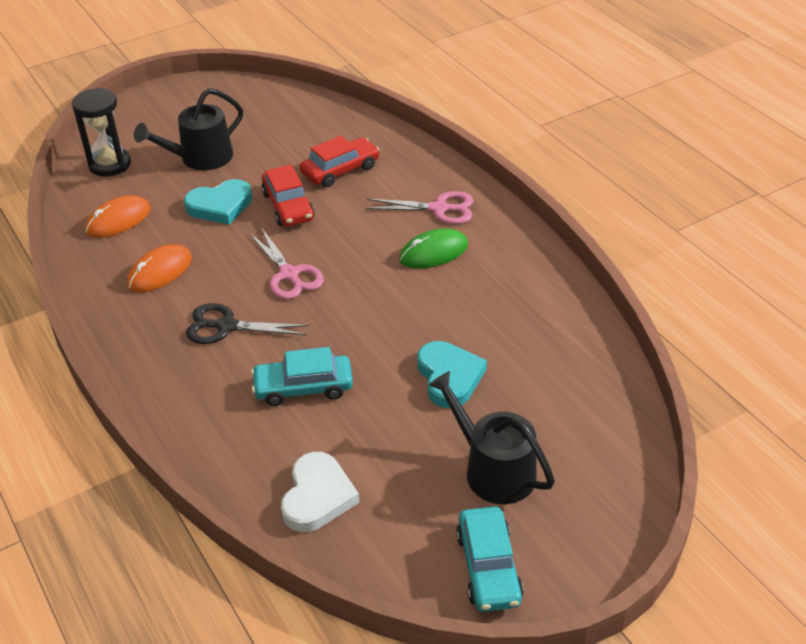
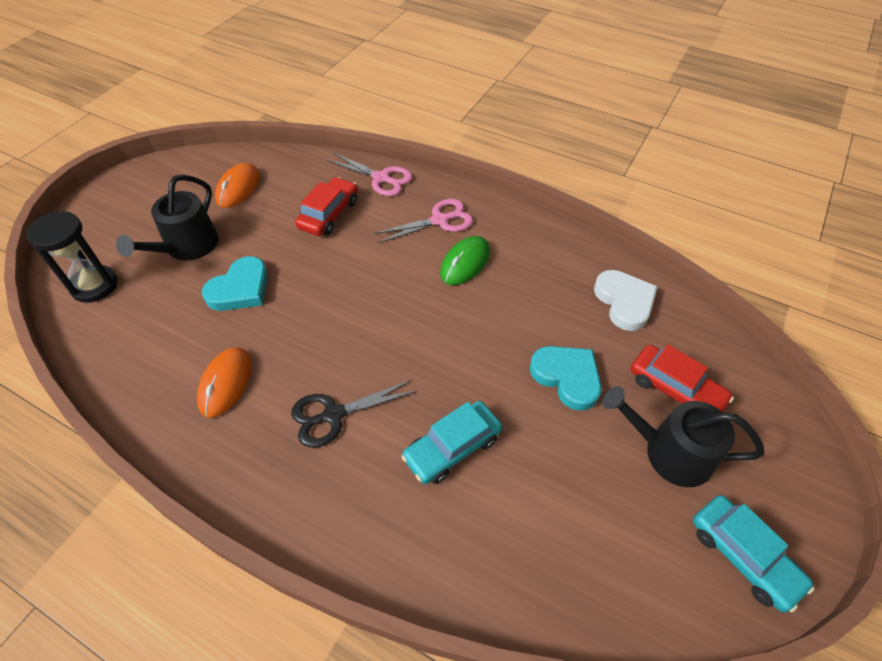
camera: 30 degrees left, 10 degrees up
(118, 220) = (143, 343): orange mouse -> orange mouse (238, 188)
(288, 206) = (306, 265): red car -> red car (675, 389)
(289, 275) = (356, 334): pink scissors -> pink scissors (381, 178)
(317, 496) = (550, 562): white heart -> white heart (624, 302)

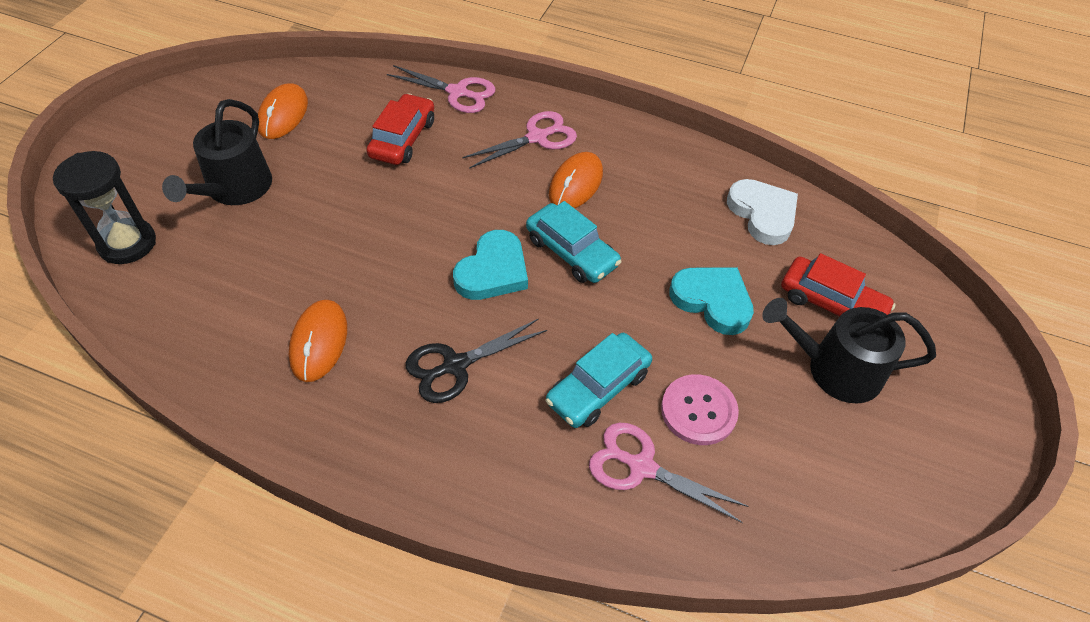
camera: 10 degrees left, 0 degrees up
(240, 289) = (312, 233): turquoise heart -> turquoise heart (493, 271)
(465, 263) = (576, 184): green mouse -> orange mouse
(477, 526) = (641, 466): none -> pink scissors
(538, 479) = (698, 411): none -> pink button
(743, 556) = (925, 465): turquoise car -> turquoise car (571, 252)

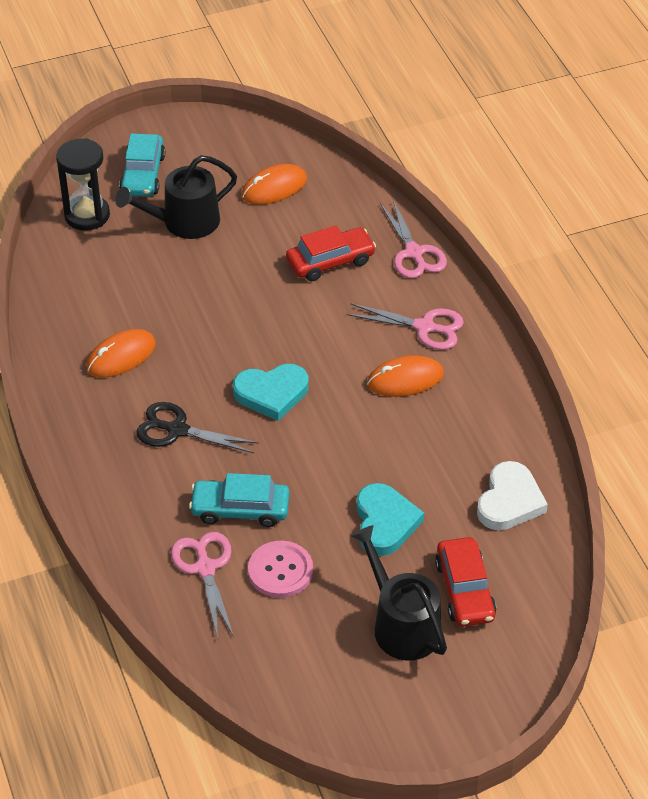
camera: 50 degrees right, 5 degrees down
(571, 252) = (337, 421): turquoise car -> turquoise car (143, 174)

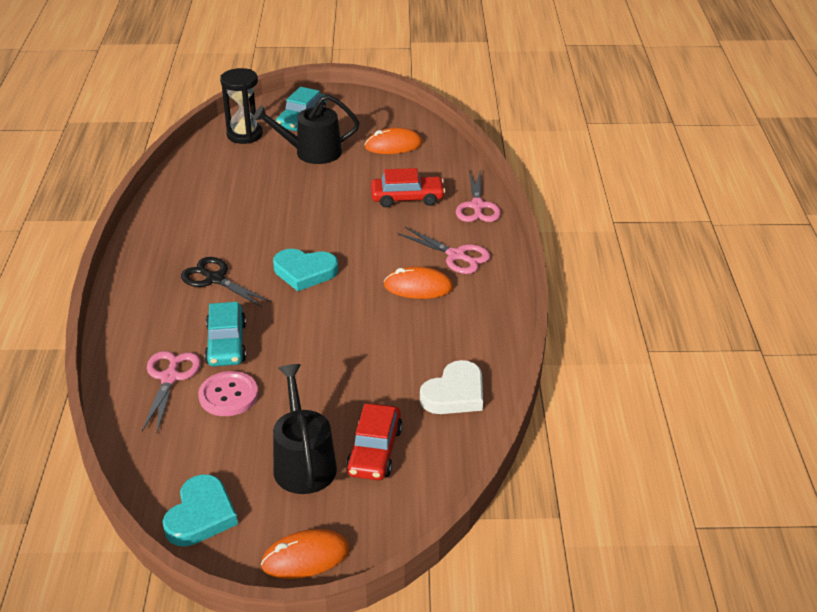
camera: 20 degrees right, 10 degrees down
(121, 356) = (207, 223): orange mouse -> orange mouse (305, 557)
(240, 509) = (226, 344): turquoise car -> turquoise car turned 120 degrees counterclockwise
(385, 522) = (337, 383): turquoise heart -> turquoise heart (201, 515)

